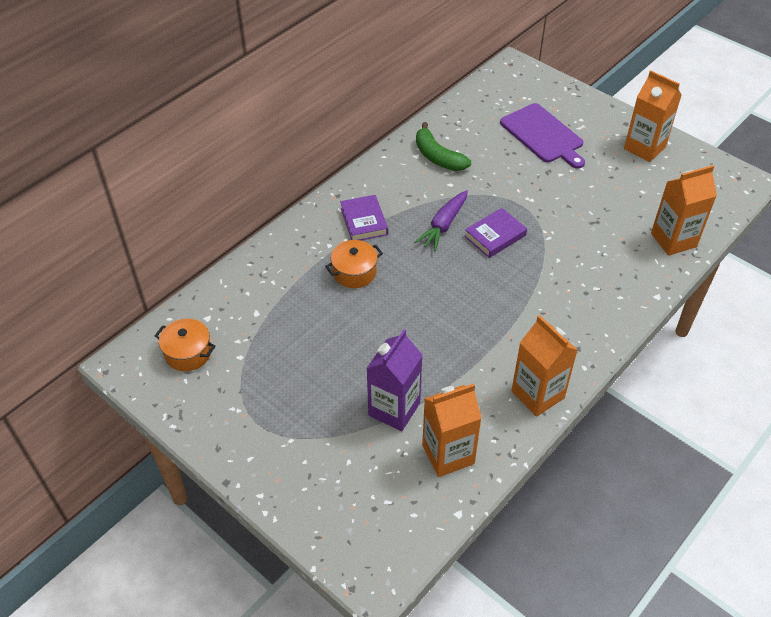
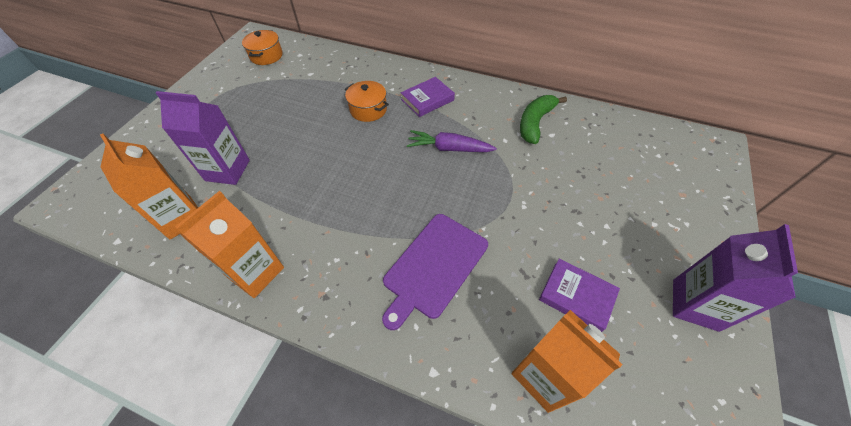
camera: 70 degrees right, 5 degrees up
(495, 236) = (455, 188): purple book -> purple book (576, 296)
(543, 135) = (630, 194): purple cutting board -> purple cutting board (434, 266)
(644, 148) = (695, 304): orange carton -> purple carton

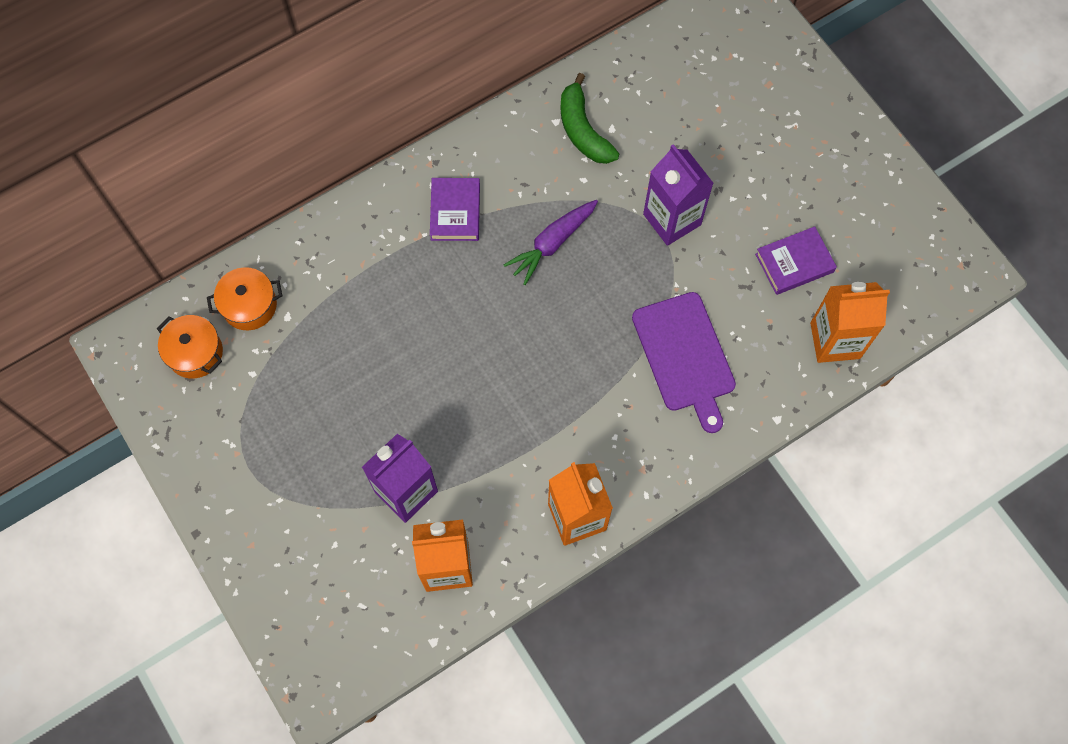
camera: 55 degrees left, 15 degrees up
(368, 110) = (420, 287): orange pot -> orange pot (249, 305)
(695, 304) = (862, 182): purple carton -> purple carton (672, 219)

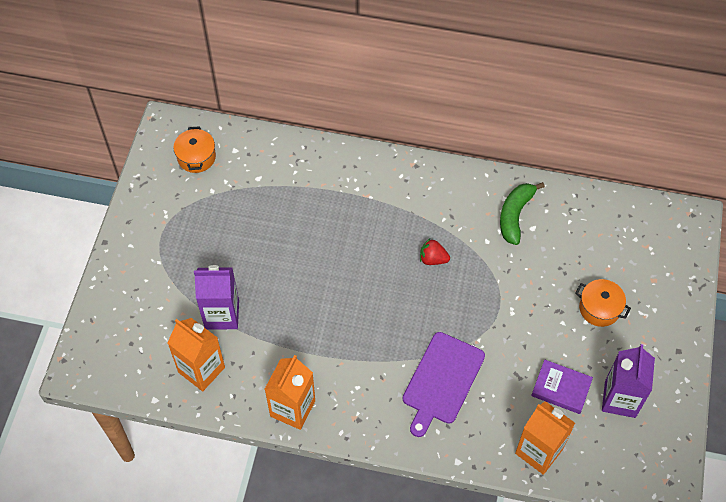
camera: 45 degrees right, 10 degrees down
(249, 305) = (246, 157): orange pot -> orange pot (599, 308)
(455, 212) = (399, 199): purple book -> none
(552, 244) = (433, 259): purple carrot -> red strawberry
(672, 219) = (514, 304): purple carton -> purple carton (620, 399)

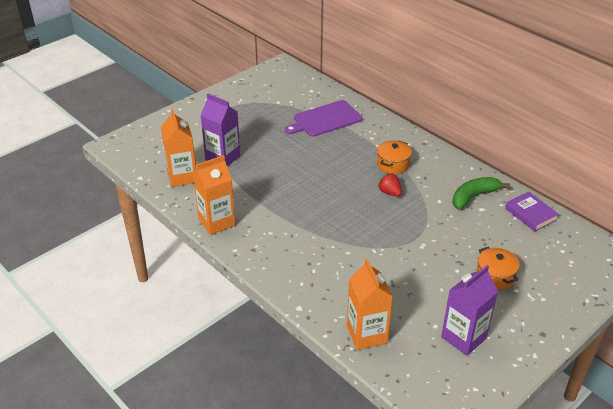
camera: 35 degrees right, 20 degrees down
(196, 157) = (284, 84): orange pot -> orange pot (393, 164)
(442, 381) = (332, 258): purple cutting board -> purple cutting board (325, 119)
(561, 388) = (420, 307): purple book -> purple book (530, 214)

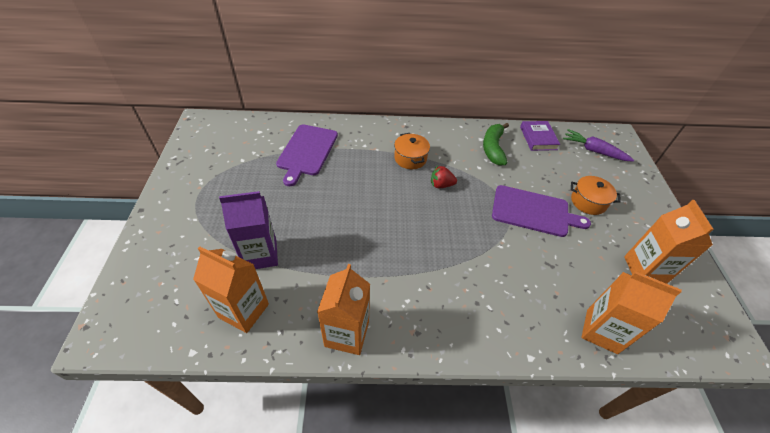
camera: 50 degrees left, 10 degrees up
(435, 251) = (533, 211): none -> purple cutting board
(463, 337) = (644, 270): purple carton -> orange carton
(530, 214) = (538, 138): purple book -> purple book turned 75 degrees clockwise
(571, 253) = (593, 150): none -> purple carrot

